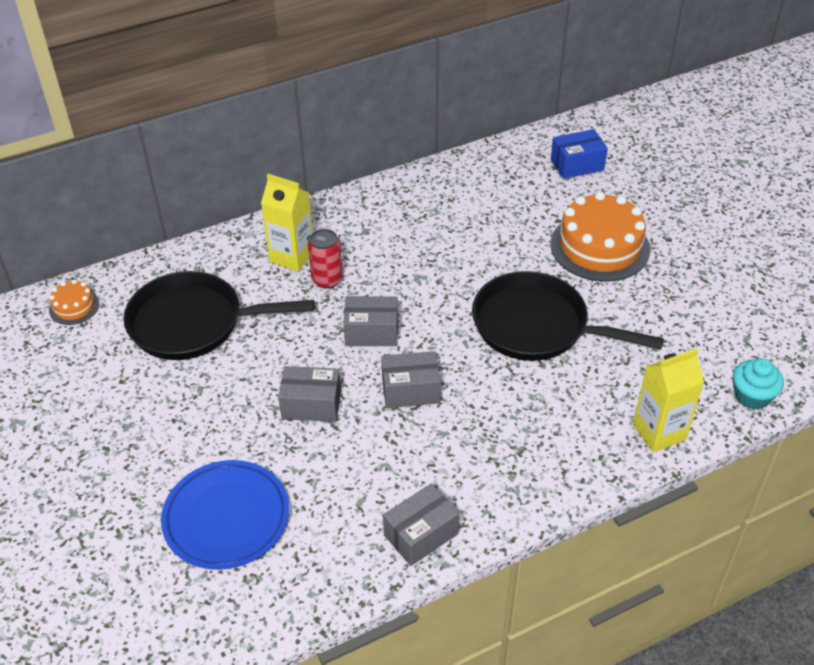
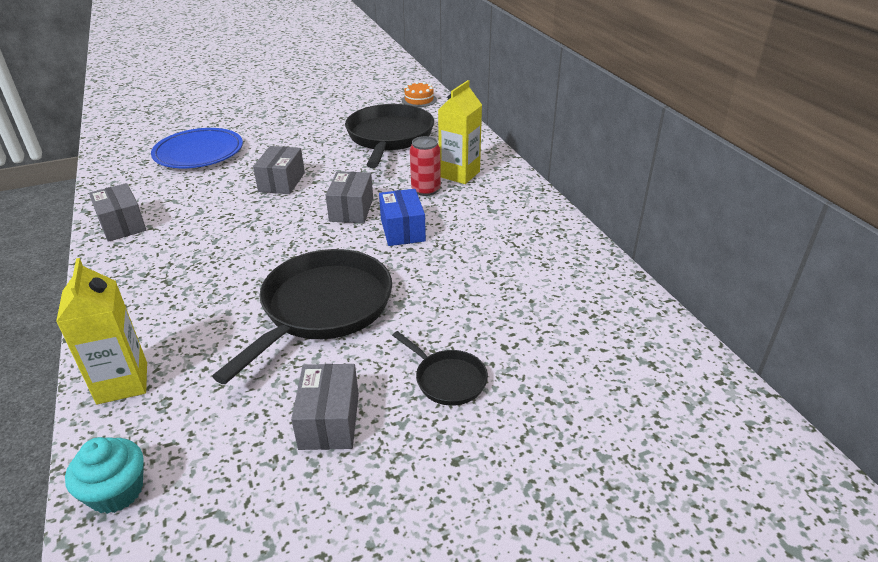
camera: 95 degrees right, 10 degrees down
(411, 390) = (272, 226): grey box -> grey box (329, 421)
(577, 165) = (630, 381): blue box -> blue box (402, 230)
(600, 246) = (447, 379): orange cake -> black pan

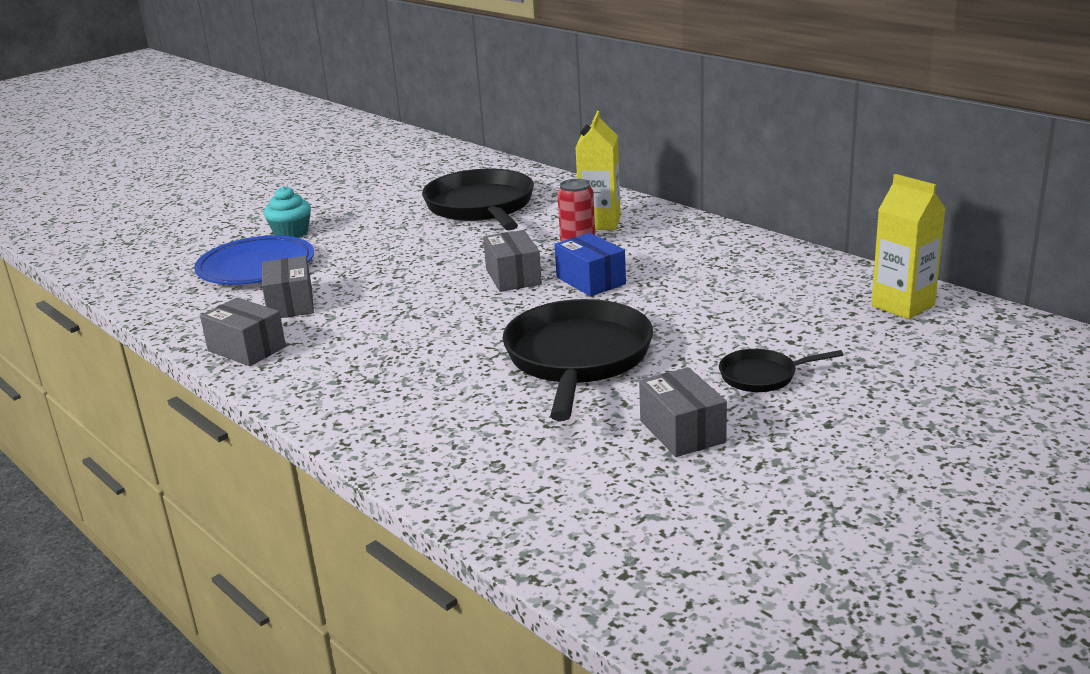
camera: 20 degrees left, 10 degrees down
(116, 491) = (530, 532): turquoise cupcake -> turquoise cupcake (291, 233)
(122, 383) = (430, 464): yellow carton -> yellow carton (903, 305)
(282, 182) = (400, 271): grey box -> grey box (291, 304)
(419, 100) = (476, 166): orange cake -> none
(447, 379) = (762, 376): black pan -> black pan turned 150 degrees clockwise

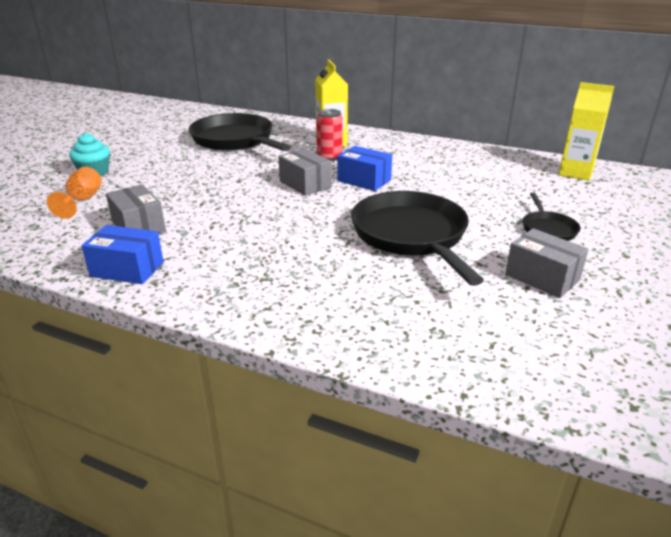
camera: 25 degrees left, 5 degrees up
(246, 349) = (127, 269): grey box -> blue box
(256, 267) = (82, 201): blue plate -> orange goblet
(762, 376) = (548, 229): black pan -> black pan turned 60 degrees counterclockwise

